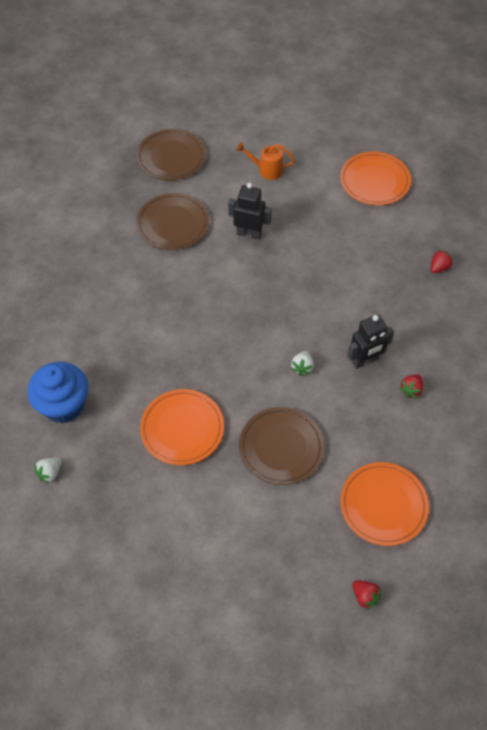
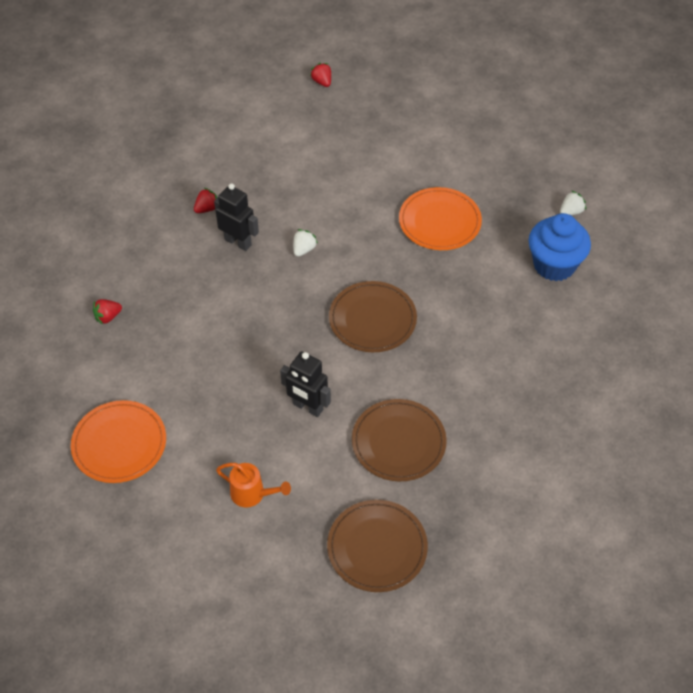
camera: 165 degrees left, 5 degrees down
(281, 447) = (351, 188): brown plate -> brown plate (372, 319)
(365, 361) = (238, 242): black robot -> black robot turned 45 degrees clockwise
(383, 505) = (279, 131): orange plate -> none

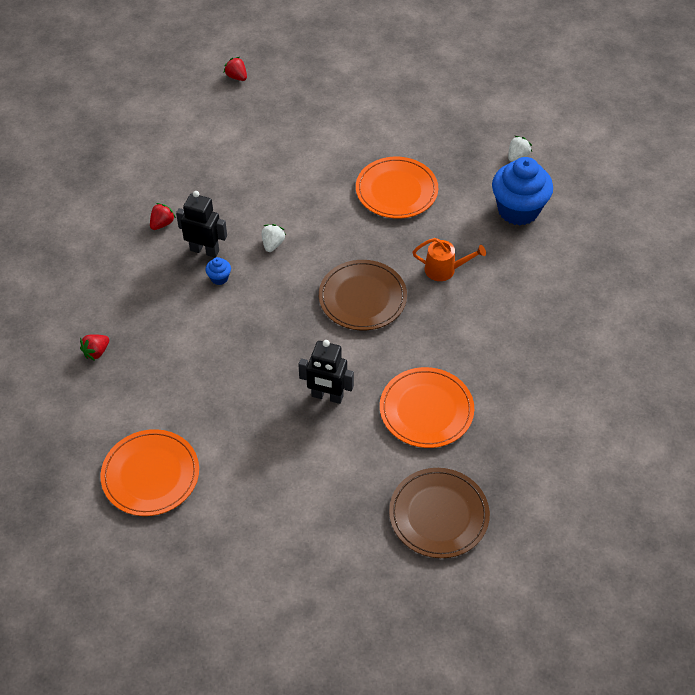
camera: 15 degrees left, 0 degrees up
(243, 271) = (219, 278): none -> blue cupcake
(252, 494) = (301, 493): orange watering can -> orange watering can (445, 270)
(398, 442) = (426, 410): brown plate -> orange plate

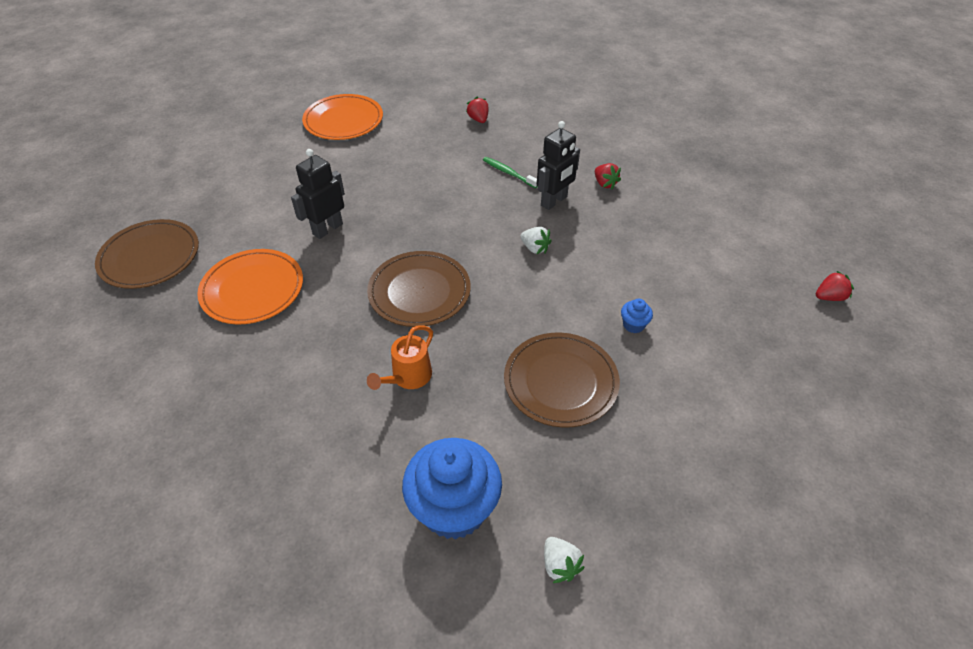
camera: 115 degrees right, 5 degrees down
(178, 295) = (508, 173): none -> green toothbrush
(219, 278) = (513, 201): blue cupcake -> blue cupcake (633, 325)
(396, 190) = (560, 382): orange plate -> brown plate

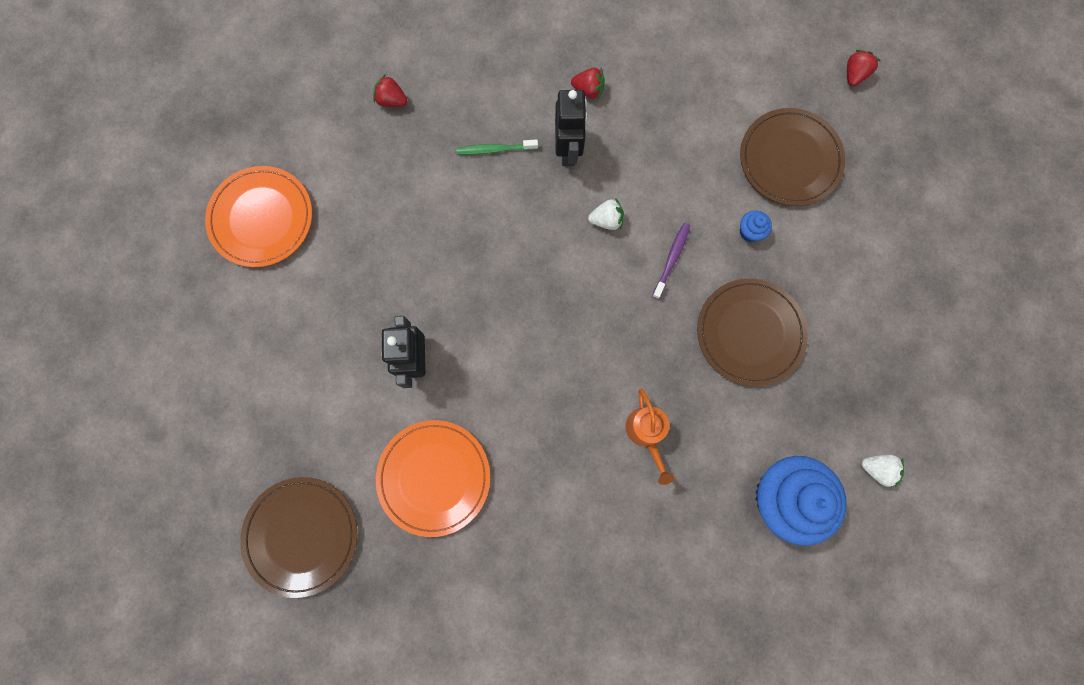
camera: 45 degrees left, 30 degrees up
(419, 291) = (567, 350): brown plate -> brown plate (789, 159)
(554, 298) = (671, 259): none -> purple toothbrush

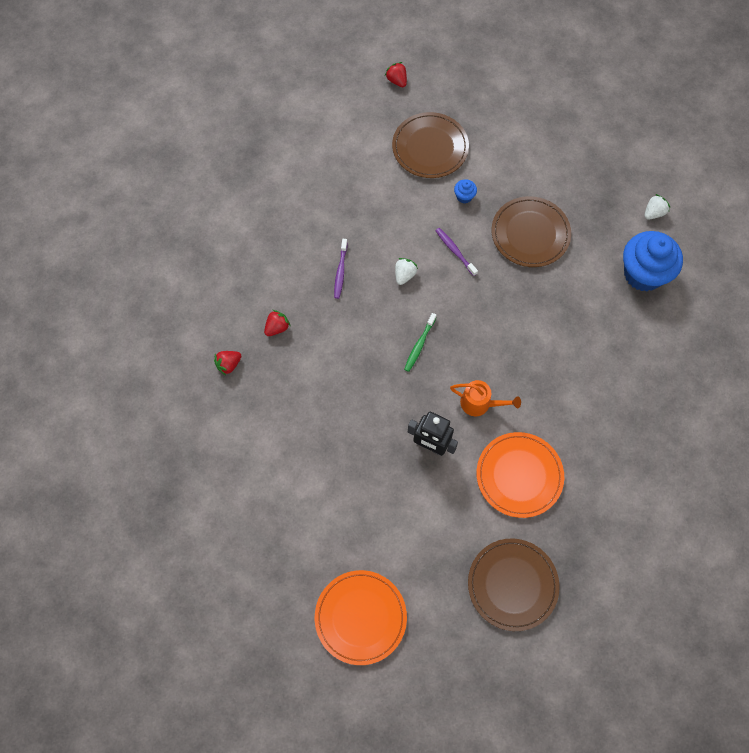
camera: 60 degrees left, 10 degrees down
(262, 218) = (261, 499): orange plate -> orange plate (360, 617)
(495, 149) = (310, 317): green toothbrush -> green toothbrush (419, 345)
(568, 150) = (340, 272): black robot -> purple toothbrush
(588, 90) = (305, 236): red strawberry -> red strawberry (277, 327)
(646, 434) = (562, 329): orange watering can -> orange watering can (480, 404)

